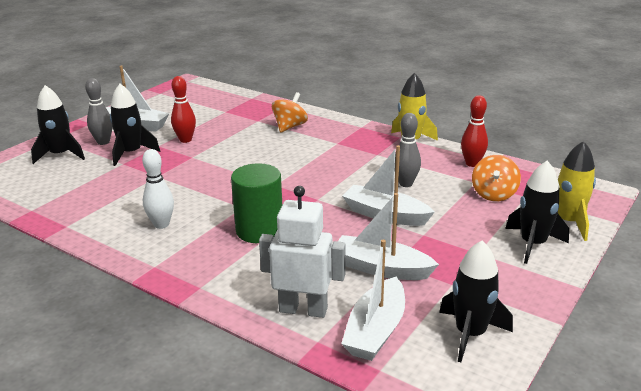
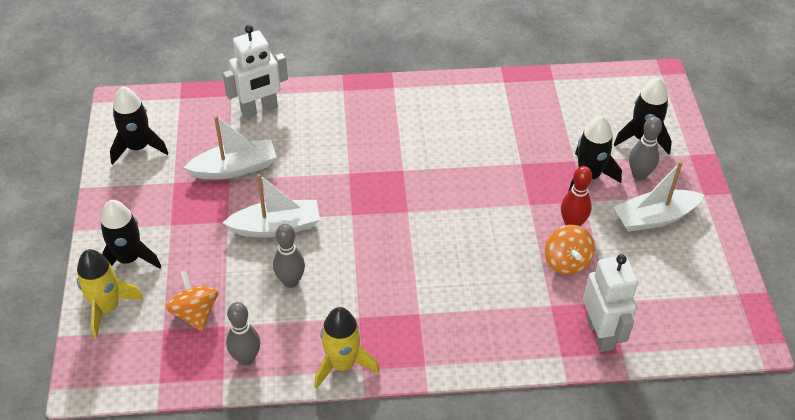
camera: 140 degrees right, 20 degrees up
(161, 224) = (439, 119): white bowling pin -> none
(251, 105) = (600, 333): none -> white robot
(259, 230) = (359, 154): green cylinder -> none
(290, 127) = (501, 313): orange spinning top -> orange spinning top (566, 262)
(376, 330) = (200, 119): white boat -> none
(472, 163) = (246, 358): red bowling pin -> grey bowling pin

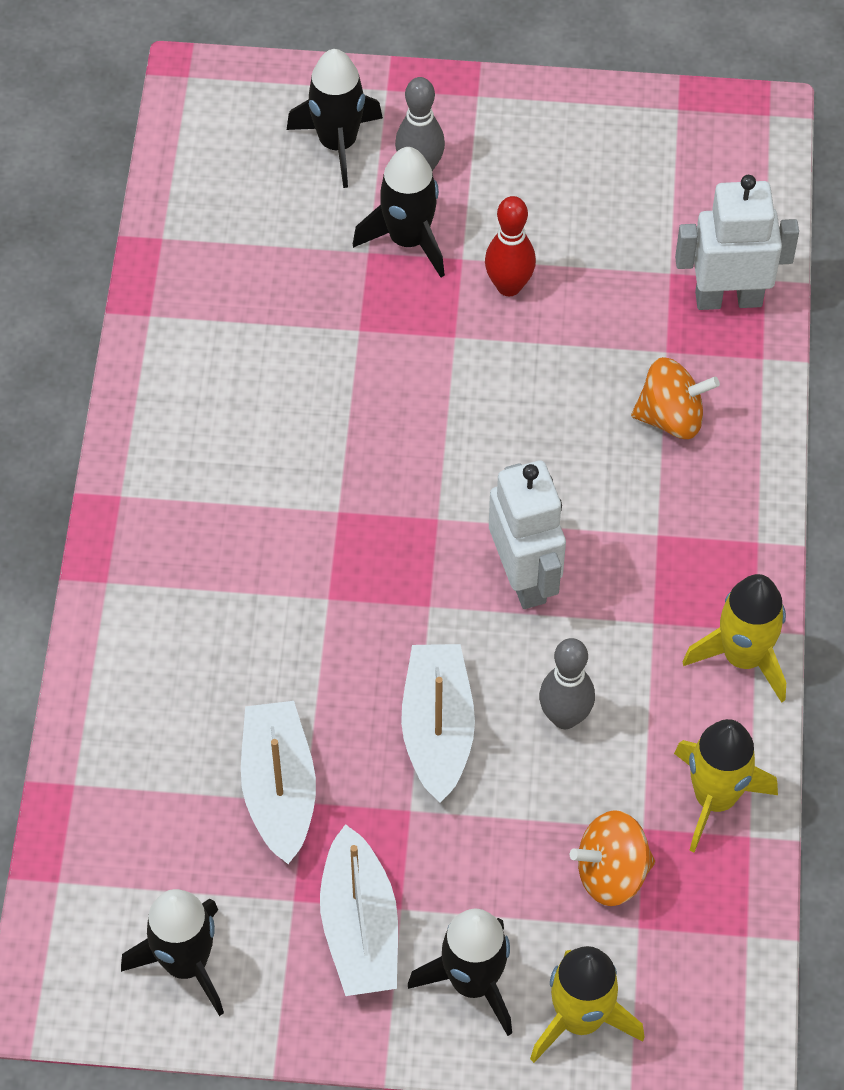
camera: 80 degrees left, 10 degrees up
(246, 358) = (715, 798): grey bowling pin -> yellow rocket
(259, 109) = (127, 735): white robot -> white robot (524, 578)
(566, 262) = (585, 311): orange spinning top -> orange spinning top (671, 417)
(654, 218) = (514, 173): white boat -> white boat (360, 927)

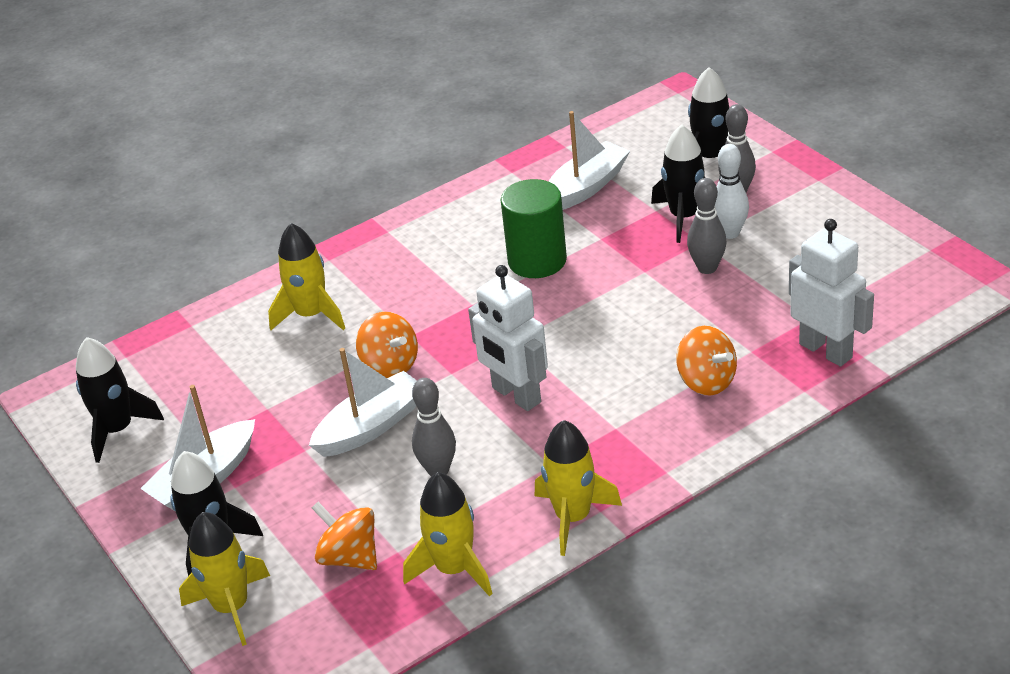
camera: 55 degrees right, 20 degrees down
(190, 662) = (311, 315): none -> yellow rocket
(279, 789) = (264, 394): white boat -> white boat (585, 187)
(333, 407) = (537, 261): none -> green cylinder
(358, 649) = (390, 365): none -> orange spinning top
(476, 226) = (730, 233): none -> white bowling pin
(509, 286) = (707, 268): red bowling pin -> grey bowling pin
(524, 578) = (516, 395): white robot -> white robot turned 105 degrees clockwise

